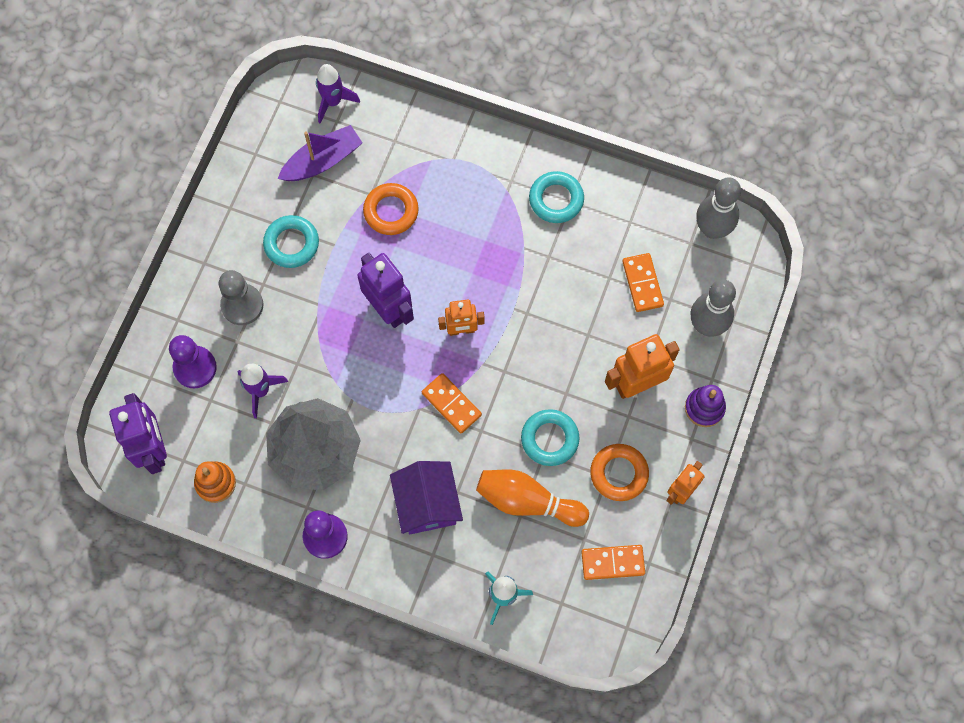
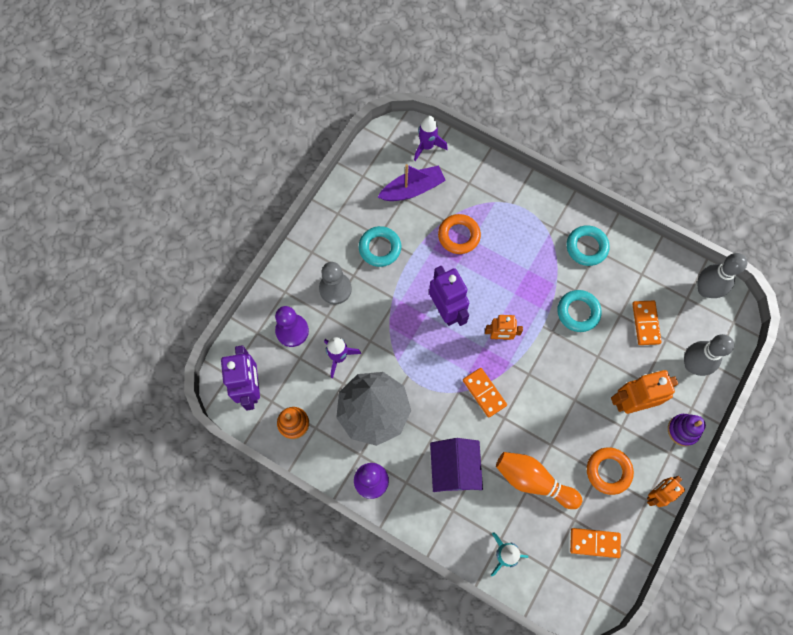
camera: 10 degrees right, 0 degrees up
(549, 439) = (557, 434): turquoise ring -> turquoise ring (578, 312)

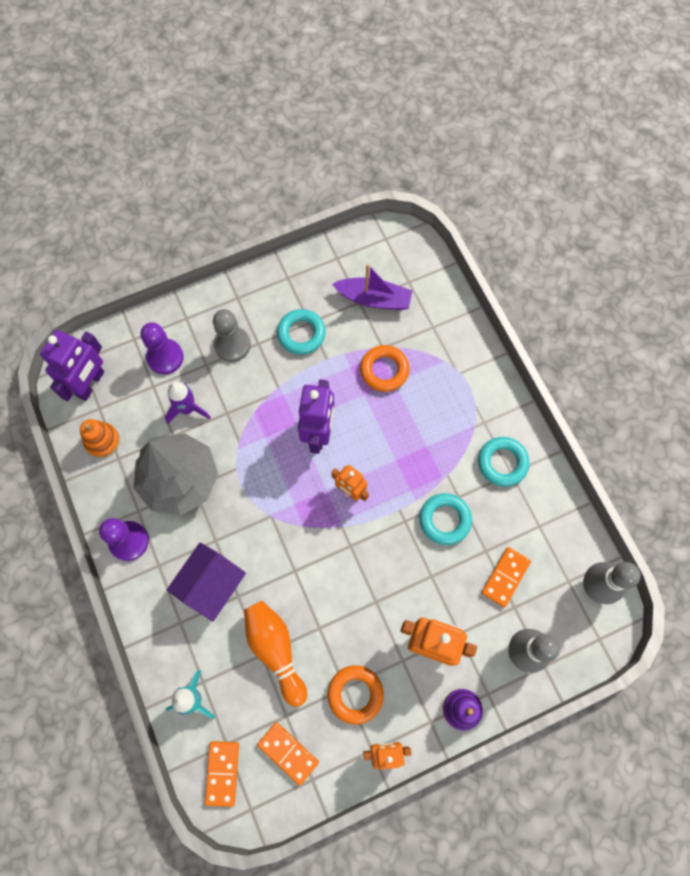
camera: 35 degrees right, 0 degrees up
(427, 146) = (419, 267): purple rocket -> none
(484, 393) = (294, 533): orange domino -> orange domino (222, 773)

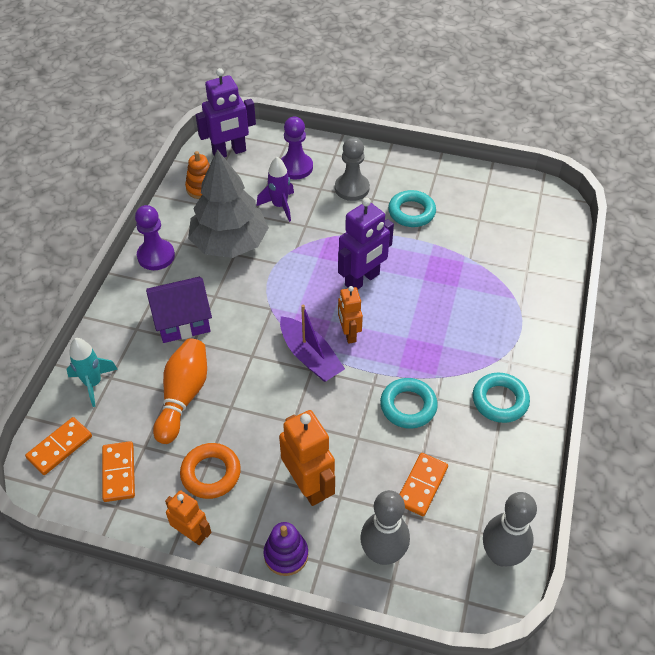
camera: 40 degrees right, 20 degrees down
(374, 299) = (493, 224): purple boat -> purple boat (310, 357)
(384, 370) = (456, 274): orange ring -> none
(505, 577) = (422, 485): orange domino -> orange domino turned 45 degrees counterclockwise

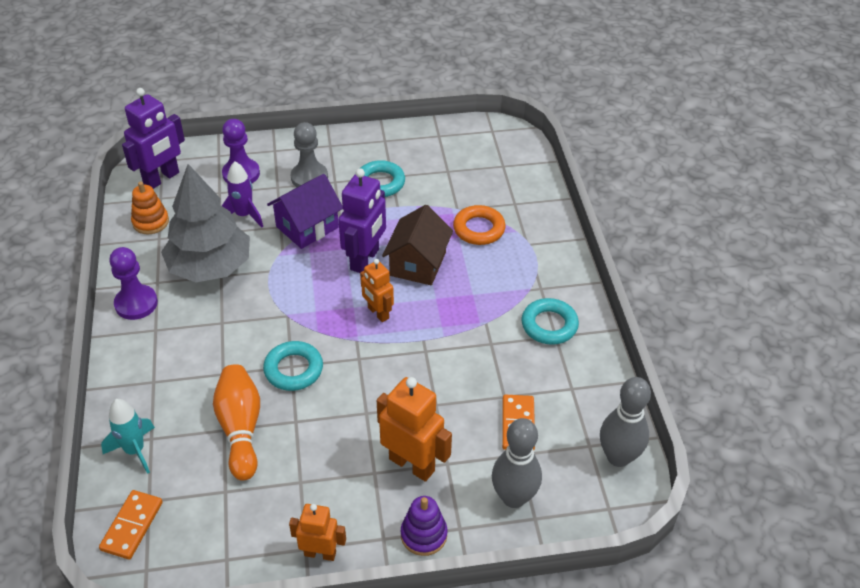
camera: 25 degrees left, 5 degrees down
(119, 473) = (211, 526): orange domino -> none
(182, 321) = (200, 357): purple house -> purple house (307, 227)
(211, 473) = (309, 490): orange ring -> orange ring (479, 229)
(310, 357) = (351, 347): purple boat -> none
(407, 299) = (418, 264): none -> brown house
(408, 406) = (469, 359): turquoise ring -> turquoise ring (293, 369)

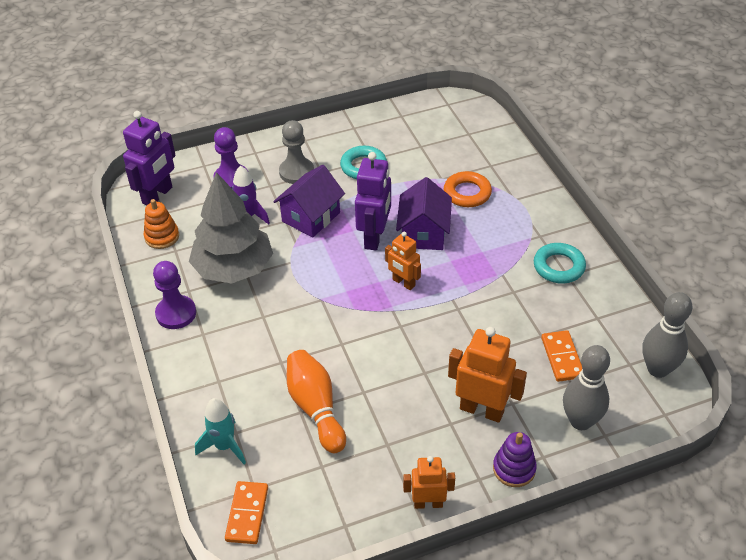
camera: 10 degrees left, 0 degrees up
(293, 369) = (345, 346): turquoise ring -> none
(418, 264) = (423, 233): brown house -> purple house

